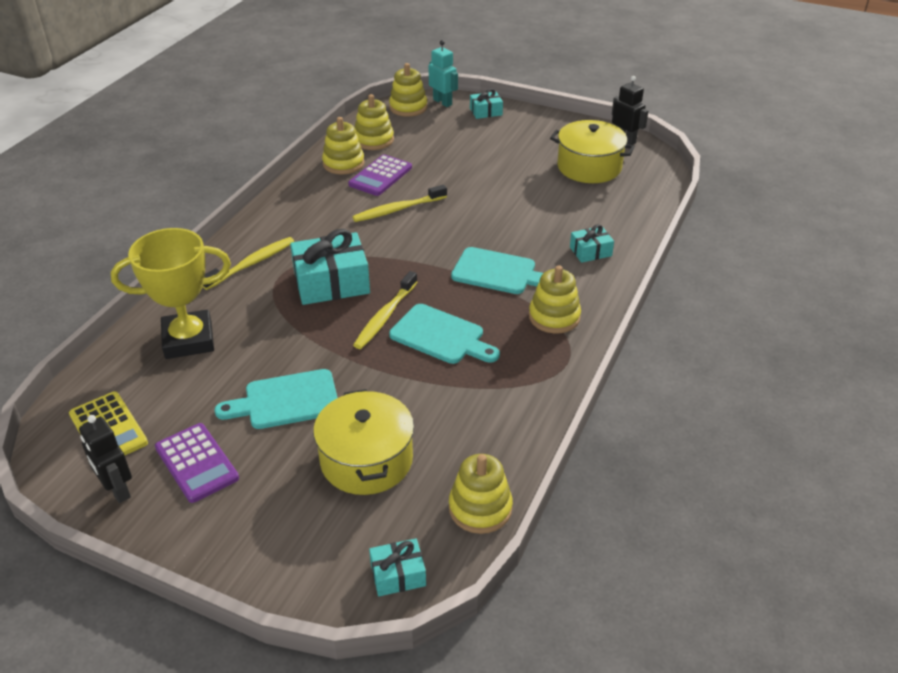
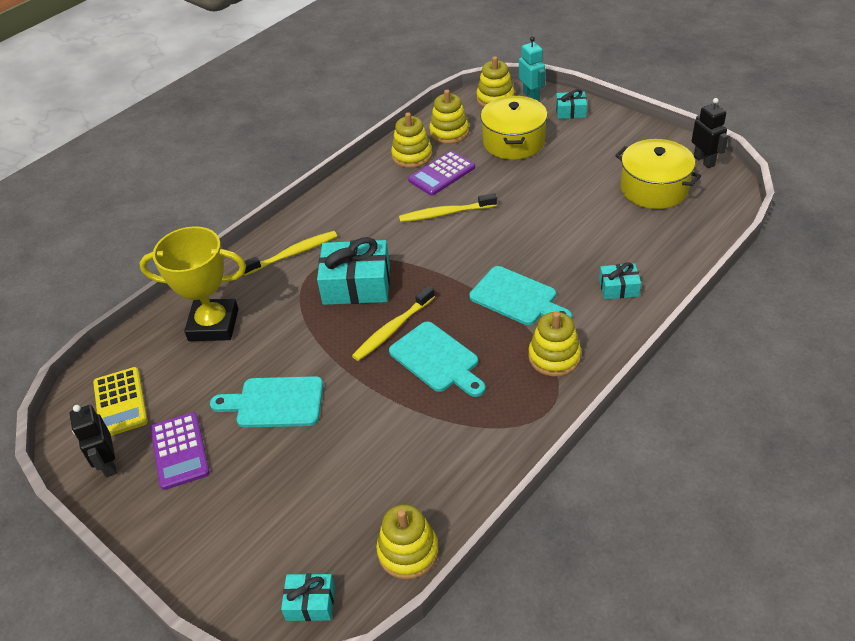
camera: 20 degrees right, 5 degrees up
(366, 460) = (323, 478): yellow pot -> yellow pot (513, 142)

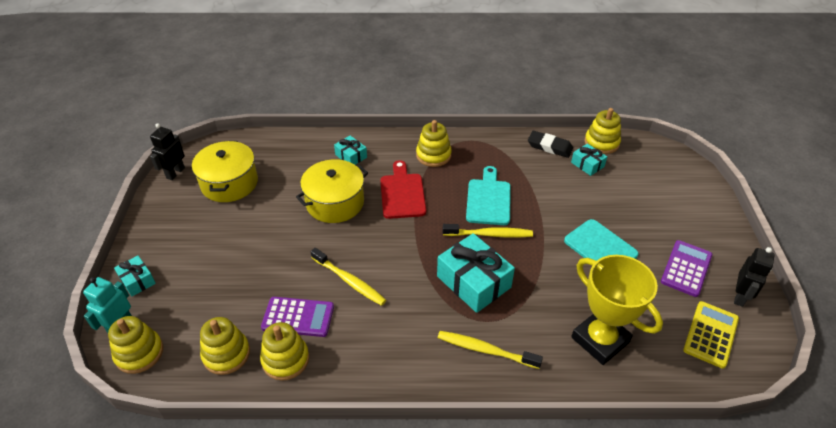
camera: 135 degrees left, 0 degrees up
(310, 602) = (663, 157): turquoise gift -> turquoise gift (587, 164)
(459, 483) = (549, 147): none -> black eraser
(513, 142) = (214, 294): yellow pot -> yellow pot (335, 202)
(517, 298) = (402, 193): turquoise cutting board -> red cutting board

